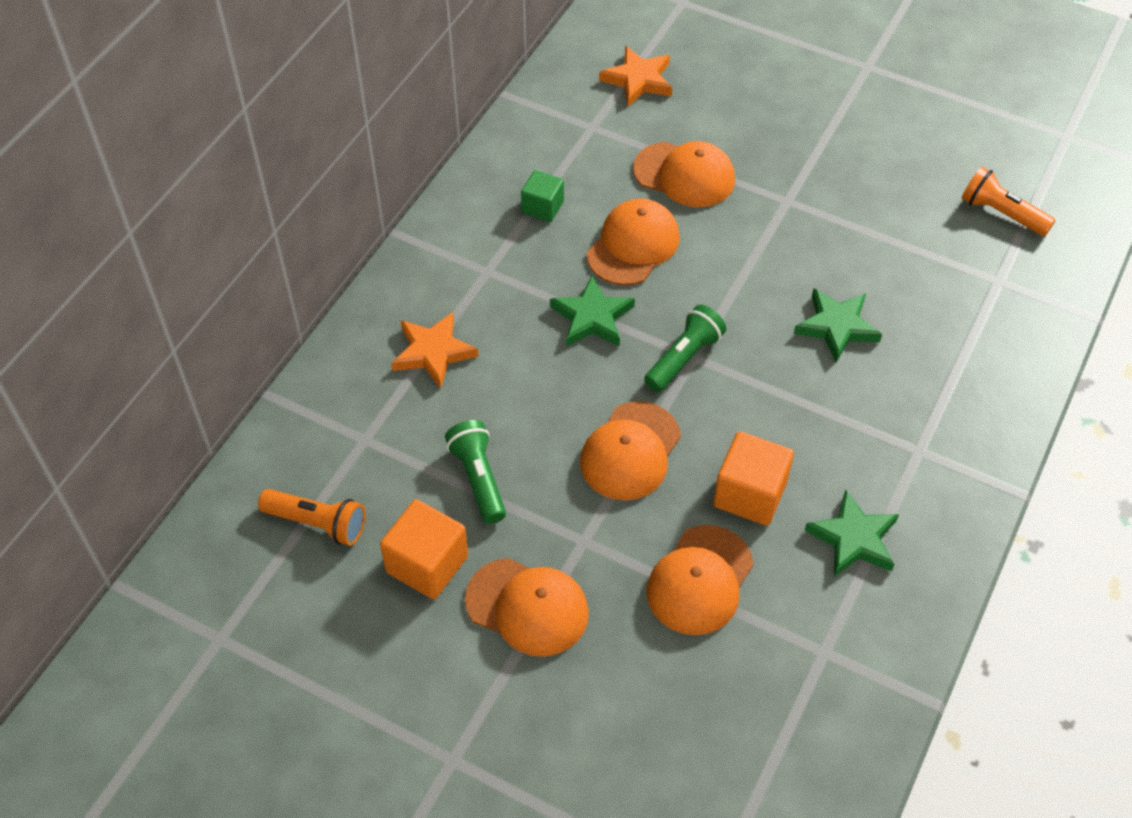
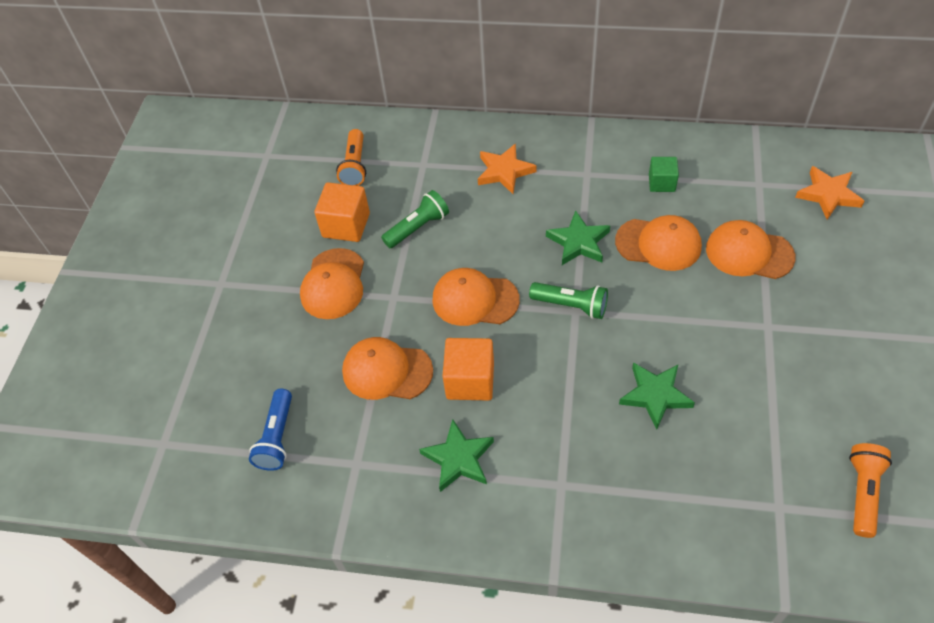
camera: 75 degrees right, 0 degrees up
(684, 175) = (749, 253): orange cap -> orange cap turned 105 degrees clockwise
(753, 737) = (277, 437): none -> blue flashlight

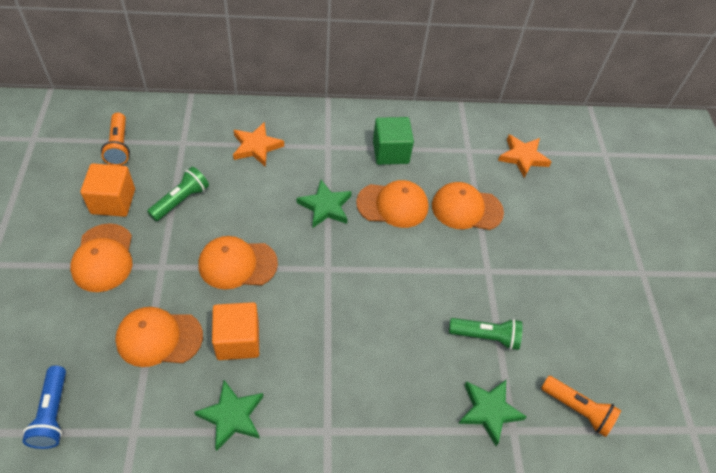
camera: 20 degrees left, 0 degrees up
(571, 305) = (323, 264): green flashlight -> green flashlight (485, 336)
(655, 395) = (402, 340): green star -> green star (489, 411)
(661, 183) = (390, 152): green cube -> green cube, size x1.58
(862, 492) = (577, 409): orange flashlight -> orange flashlight turned 120 degrees clockwise

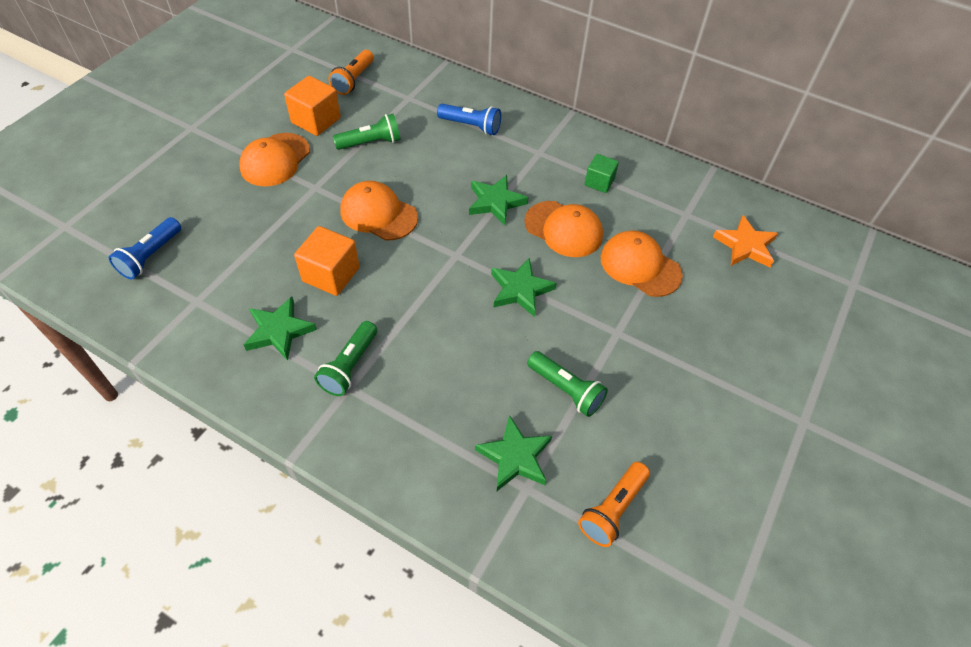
camera: 35 degrees right, 0 degrees up
(159, 338) = (270, 241): orange cap -> none
(256, 147) = (471, 126): orange star -> blue flashlight
(315, 412) = (350, 366): none -> green flashlight
(390, 152) = (599, 182): green cube -> green cube, size x0.63
(397, 273) = (520, 290): none -> green star
(577, 409) = (612, 509): orange flashlight -> orange flashlight turned 60 degrees clockwise

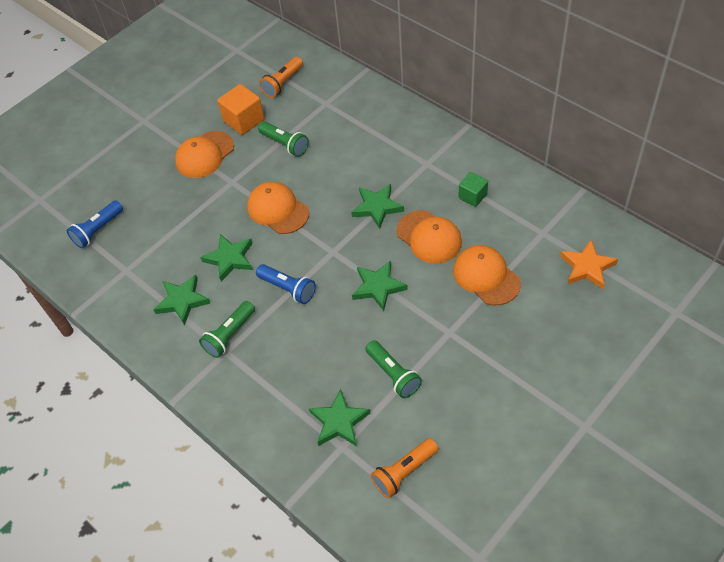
camera: 20 degrees right, 0 degrees up
(331, 274) = (230, 259): orange cube -> green star
(371, 143) = (285, 144): green flashlight -> green flashlight turned 45 degrees clockwise
(471, 126) = (373, 134): blue flashlight -> blue flashlight (288, 288)

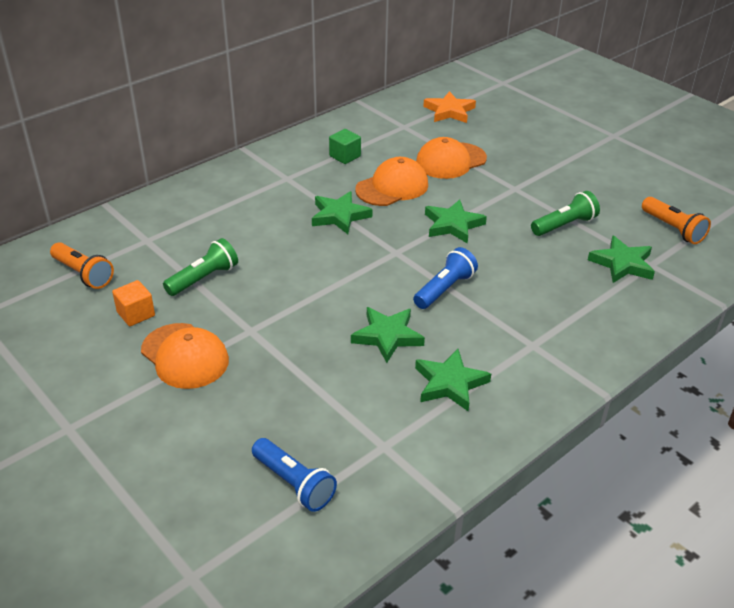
camera: 90 degrees left, 15 degrees down
(230, 335) = (508, 340): green flashlight -> none
(244, 120) = (136, 314): orange cube -> orange cube, size x0.63
(278, 210) = (317, 290): orange cap -> none

